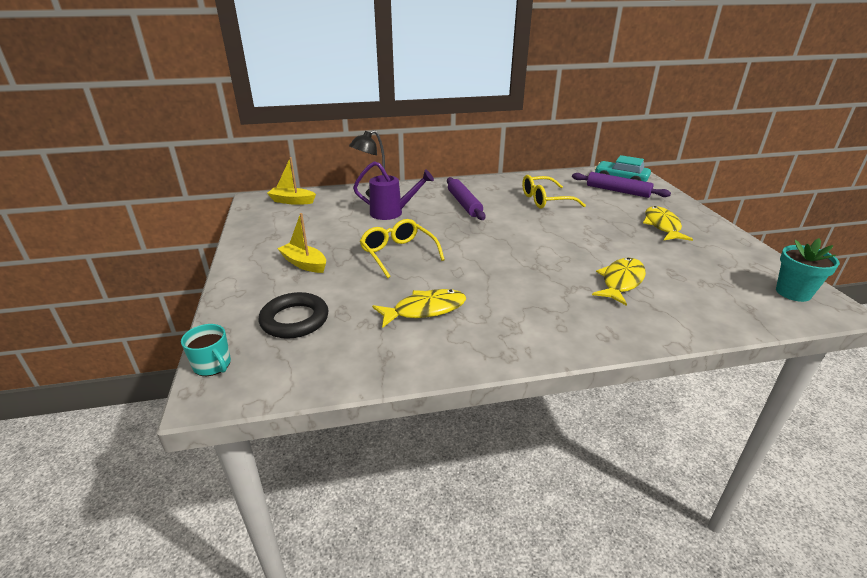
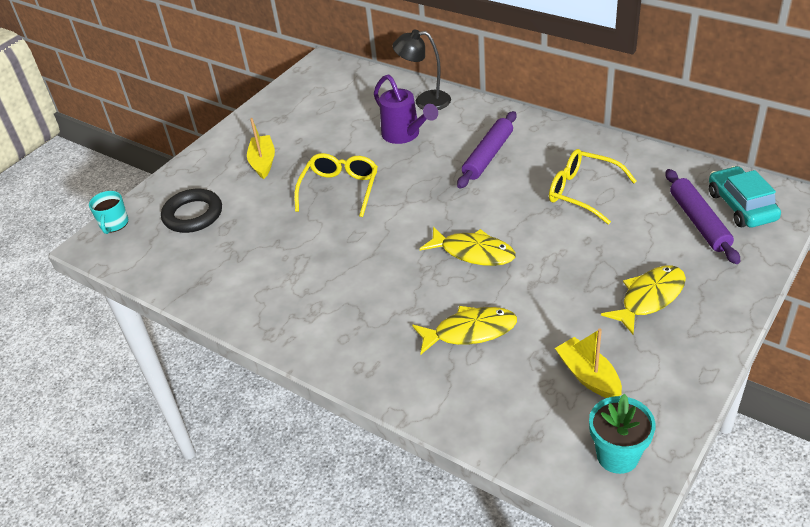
camera: 50 degrees right, 10 degrees up
(292, 201) = (346, 78): yellow boat -> yellow boat (588, 376)
(425, 310) = (278, 258): yellow fish -> yellow fish (473, 252)

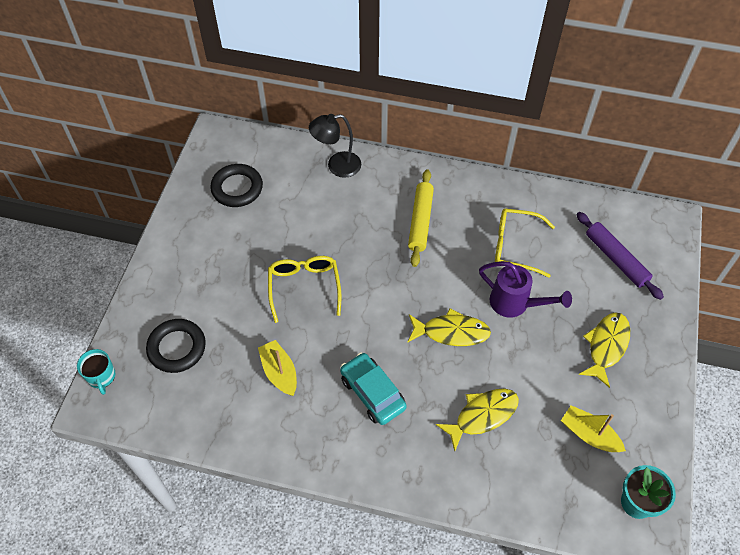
camera: 25 degrees left, 15 degrees up
(263, 162) = (215, 270): yellow boat -> yellow boat (279, 372)
(318, 105) = (237, 188): none -> black ring
(404, 135) = (336, 211): purple watering can -> purple watering can (515, 304)
(488, 156) = (420, 221): purple rolling pin -> yellow rolling pin
(741, 206) = (641, 235): turquoise car -> turquoise car (372, 393)

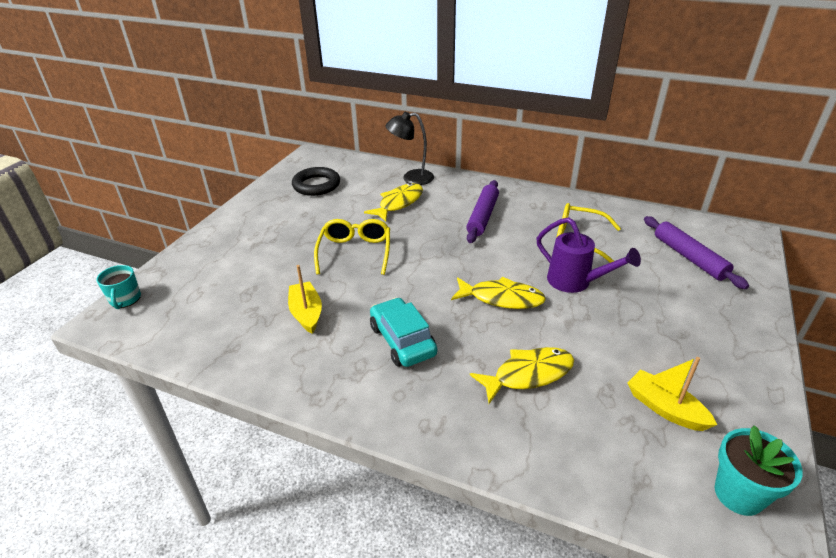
camera: 10 degrees right, 20 degrees down
(177, 348) = (210, 285): black ring -> none
(420, 221) = (482, 216): yellow rolling pin -> purple rolling pin
(606, 346) = (682, 326): yellow fish -> yellow fish (399, 203)

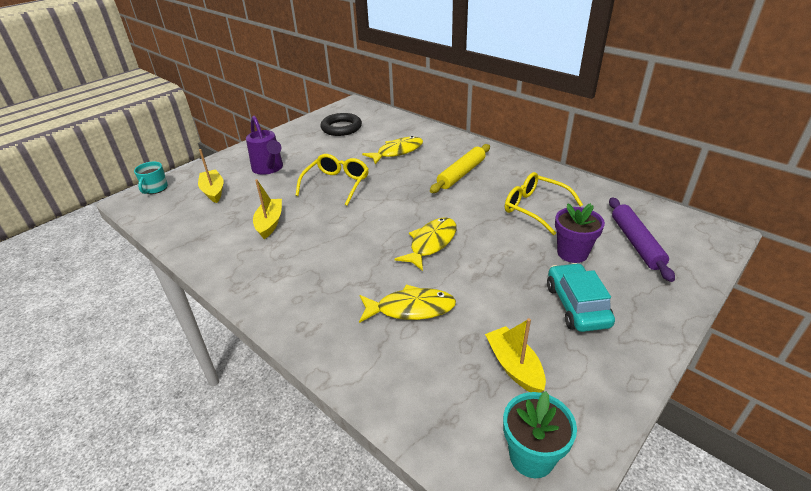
camera: 20 degrees right, 0 degrees up
(207, 288) = (213, 191): none -> yellow boat
(402, 340) = (327, 259): turquoise car -> turquoise car (577, 305)
(411, 178) = (421, 133): black lamp -> none
(482, 216) = (461, 174): purple rolling pin -> yellow rolling pin
(502, 298) = (431, 243): yellow fish -> yellow fish turned 90 degrees counterclockwise
(575, 282) = (506, 243): purple watering can -> purple watering can (269, 169)
(641, 279) = (572, 253): none -> purple flower pot

